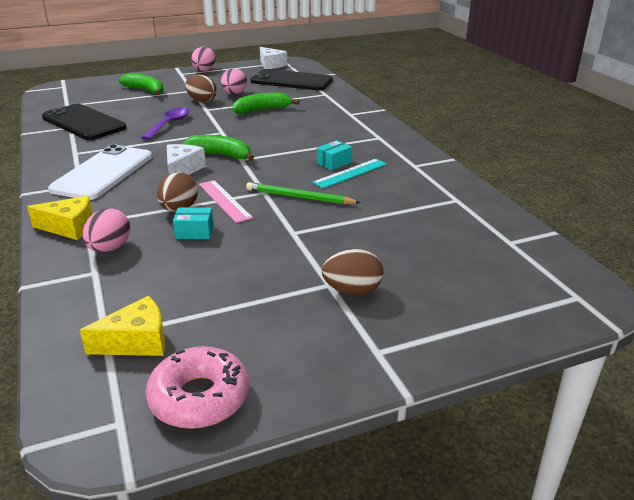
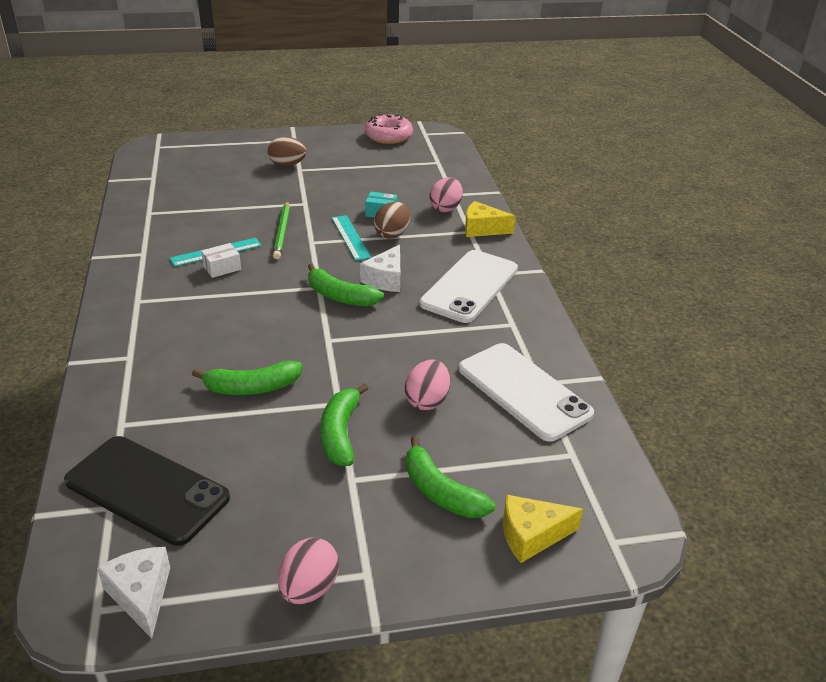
camera: 170 degrees left, 5 degrees up
(84, 123) = (523, 391): black phone -> white phone
(136, 341) = (420, 158): yellow cheese -> yellow cheese (532, 535)
(169, 124) = (397, 369): purple spoon -> none
(202, 101) = (340, 433): brown egg -> green banana
(224, 200) = (350, 237): pink ruler -> turquoise ruler
(234, 94) = (278, 448): pink egg -> pink egg (427, 400)
(299, 197) = (282, 232): green pencil -> green pencil turned 60 degrees clockwise
(334, 163) = (222, 268): turquoise box -> white box

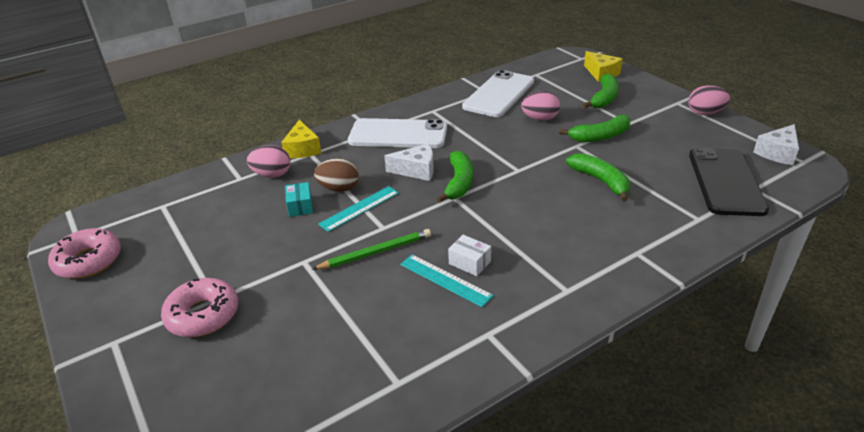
camera: 110 degrees left, 0 degrees up
(287, 165) = (203, 315): brown egg -> pink donut

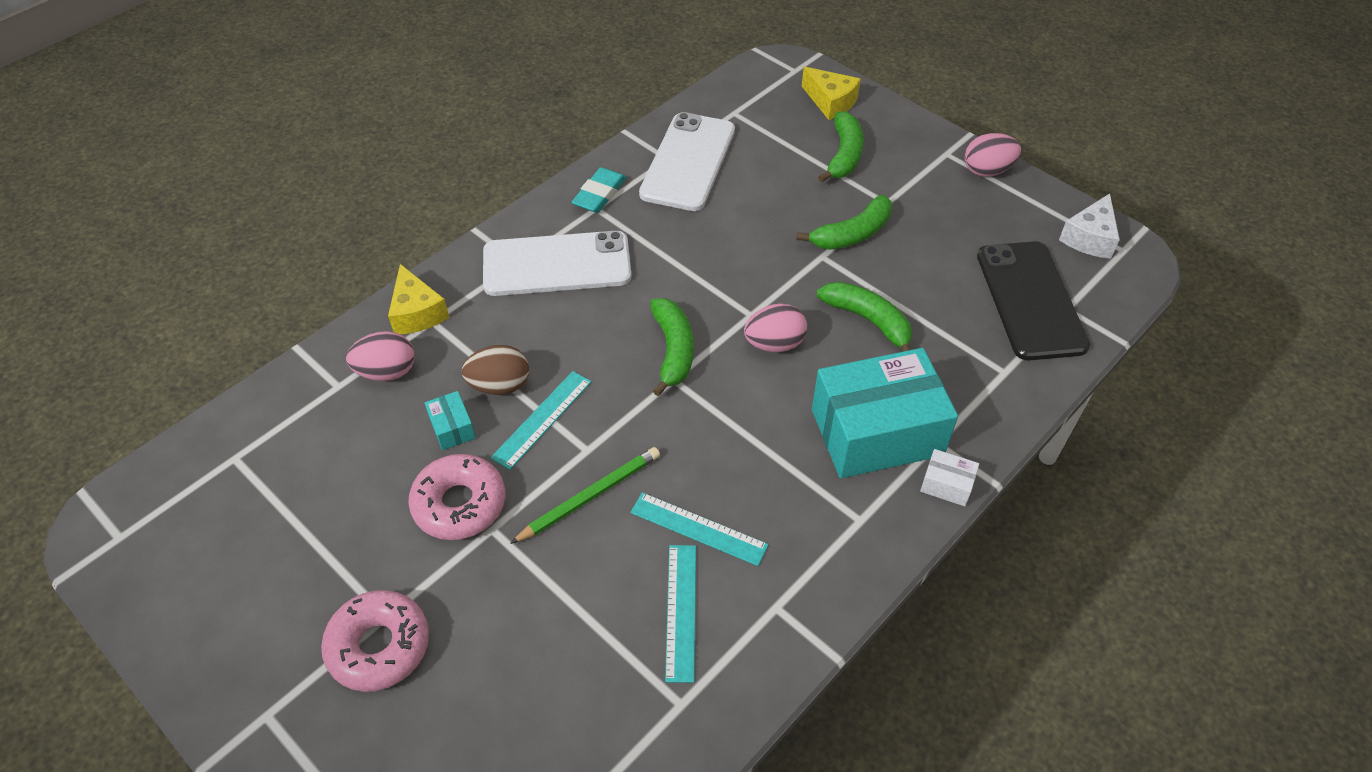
camera: 15 degrees left, 15 degrees up
(88, 261) = (161, 581): pink donut -> pink donut (459, 504)
(416, 170) = (605, 334): white cheese -> none
(416, 326) = (681, 611): none -> turquoise ruler
(437, 104) = (599, 194): none -> turquoise eraser
(469, 262) = (724, 494): white box -> white box (946, 485)
(540, 119) = (760, 207): pink egg -> pink egg (774, 344)
(592, 242) = (877, 432): none -> turquoise box

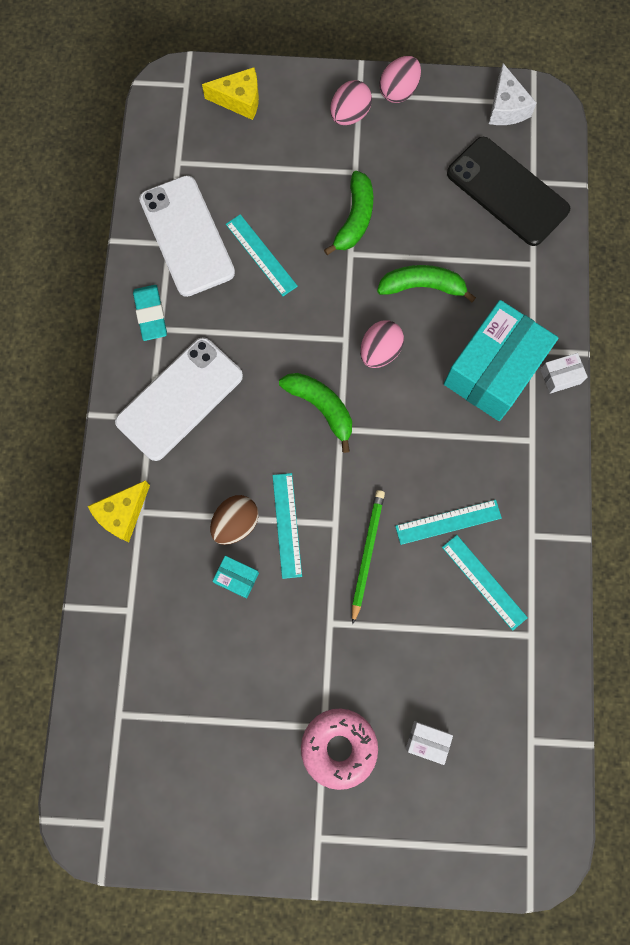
camera: 40 degrees left, 25 degrees up
(387, 372) = (151, 574): pink egg -> pink egg (349, 115)
(417, 312) = (122, 514): yellow cheese -> yellow cheese turned 105 degrees clockwise
(459, 504) = (294, 624): pink donut -> none
(467, 716) = (427, 741): none -> white box
(738, 210) = (261, 255): none -> turquoise ruler
(844, 155) = (291, 147): green banana -> none

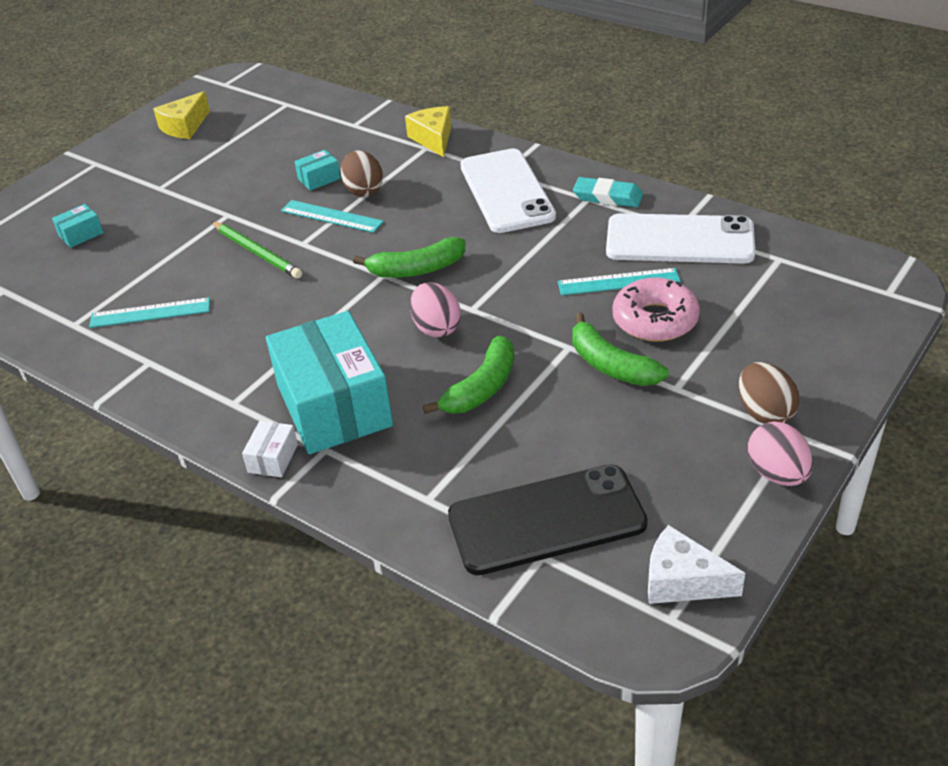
camera: 125 degrees right, 35 degrees down
(239, 100) = (842, 327): yellow cheese -> yellow cheese (185, 126)
(339, 747) = (137, 190): pink donut -> pink donut (655, 320)
(349, 115) = (764, 412): pink egg -> brown egg
(427, 741) = (81, 234): white box -> turquoise box
(448, 522) = (225, 311): turquoise ruler -> none

